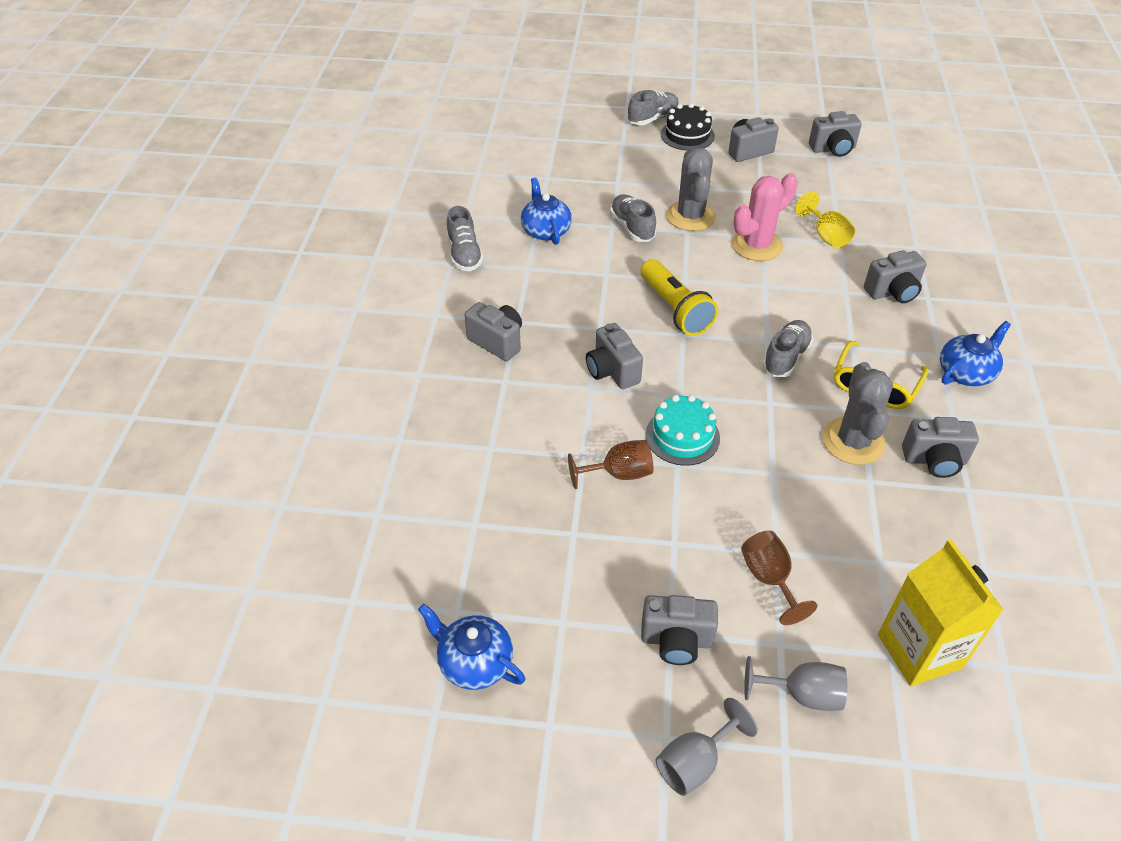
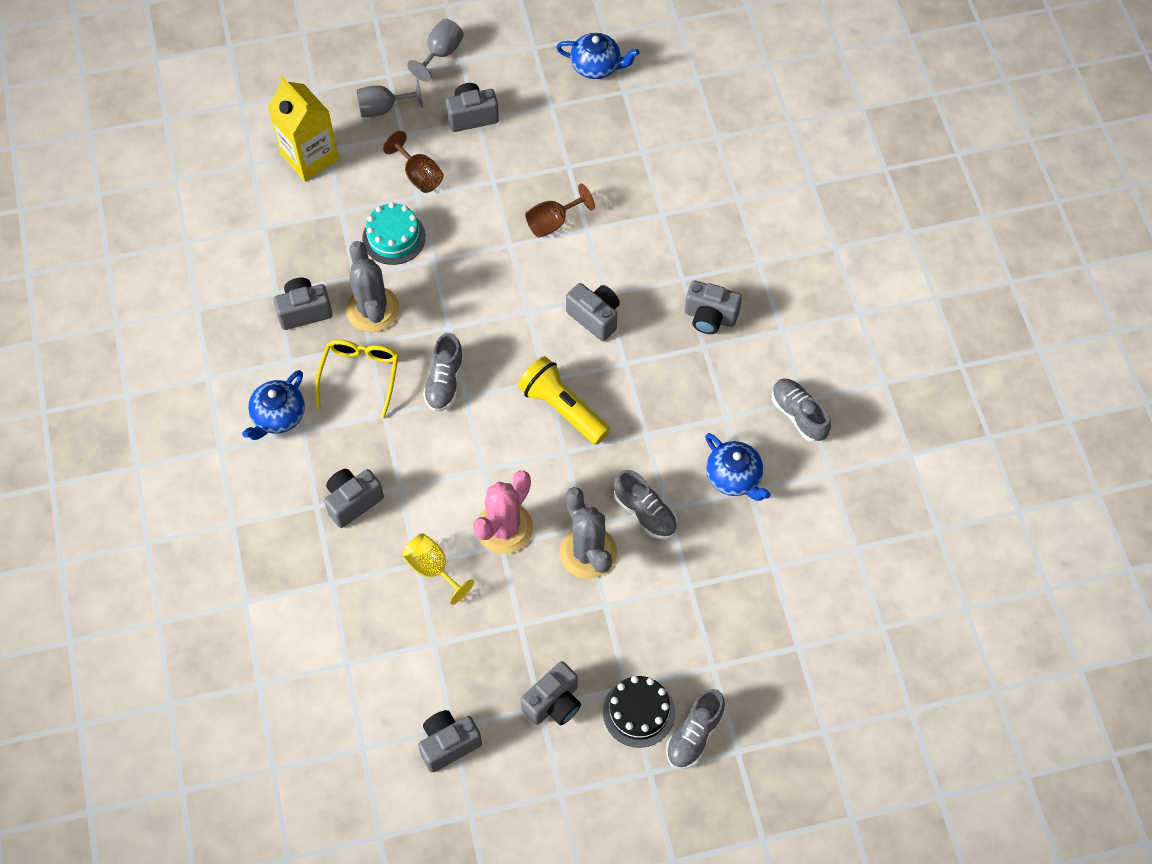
camera: 160 degrees right, 15 degrees up
(682, 436) = (514, 271): turquoise cake -> turquoise cake (394, 237)

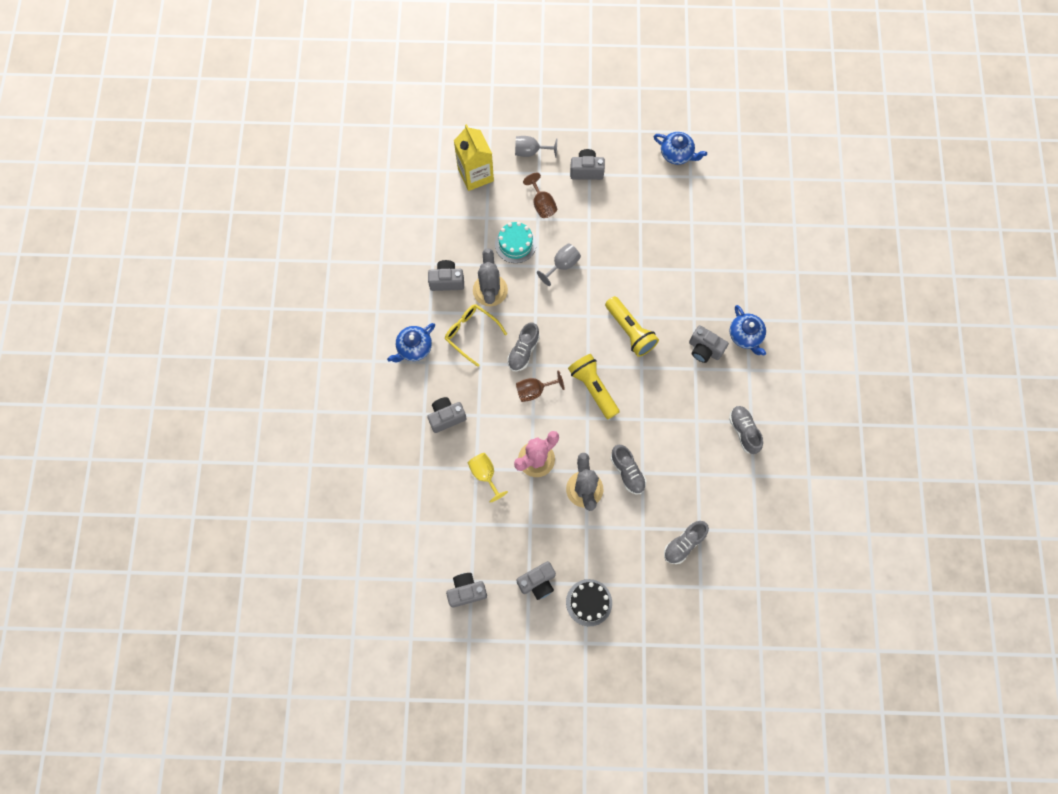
camera: 15 degrees right, 10 degrees up
(360, 376) = (471, 333): yellow glasses -> yellow glasses turned 75 degrees counterclockwise
(440, 54) = (577, 121): grey goblet -> grey goblet (562, 265)
(553, 222) = (620, 258): brown goblet -> brown goblet (534, 390)
(595, 317) = (630, 331): grey camera -> yellow flashlight
(694, 735) = (619, 627): grey shoe -> grey shoe (684, 544)
(734, 477) = (690, 463): blue teapot -> blue teapot (745, 336)

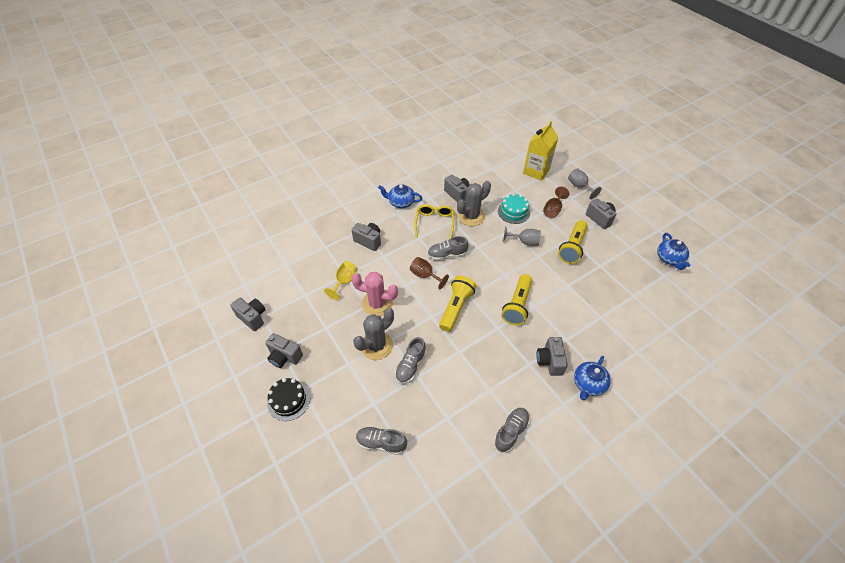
camera: 55 degrees right, 20 degrees down
(602, 227) = (572, 247): none -> yellow flashlight

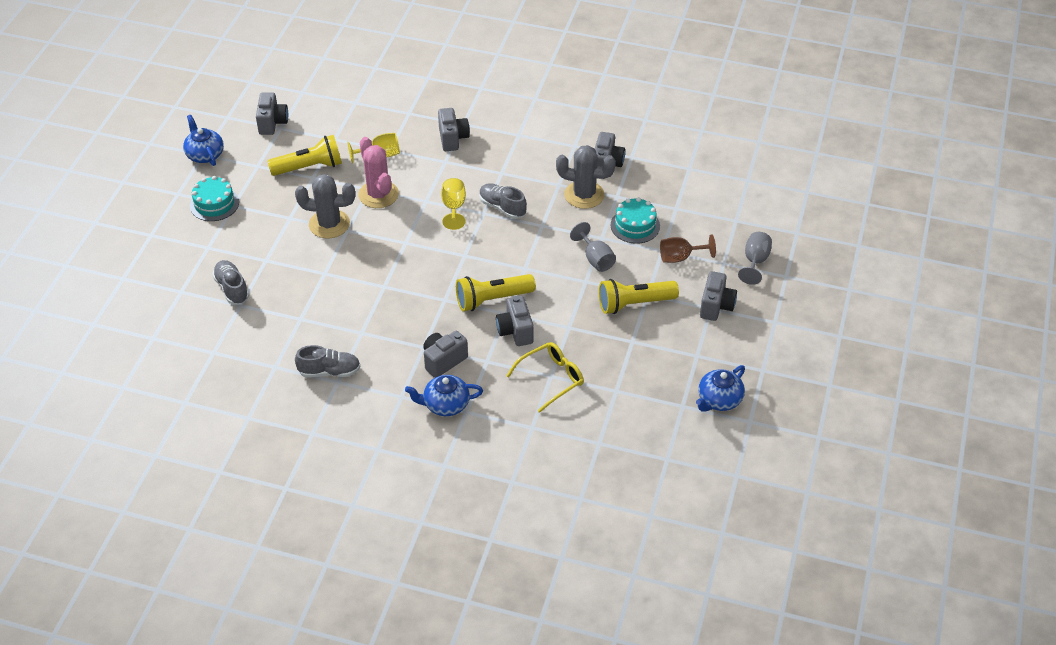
camera: 50 degrees right, 5 degrees down
(284, 357) = (254, 172): grey camera -> grey camera (515, 331)
(288, 400) = (214, 204): black cake -> turquoise cake
(401, 202) = (538, 128): blue teapot -> blue teapot (205, 154)
(410, 366) = (331, 261): grey shoe -> none
(425, 275) = (453, 207): brown goblet -> yellow goblet
(434, 223) = (538, 172): yellow glasses -> yellow glasses (551, 379)
(456, 308) = (436, 254): yellow flashlight -> yellow flashlight (309, 167)
(536, 171) = (734, 209): yellow carton -> none

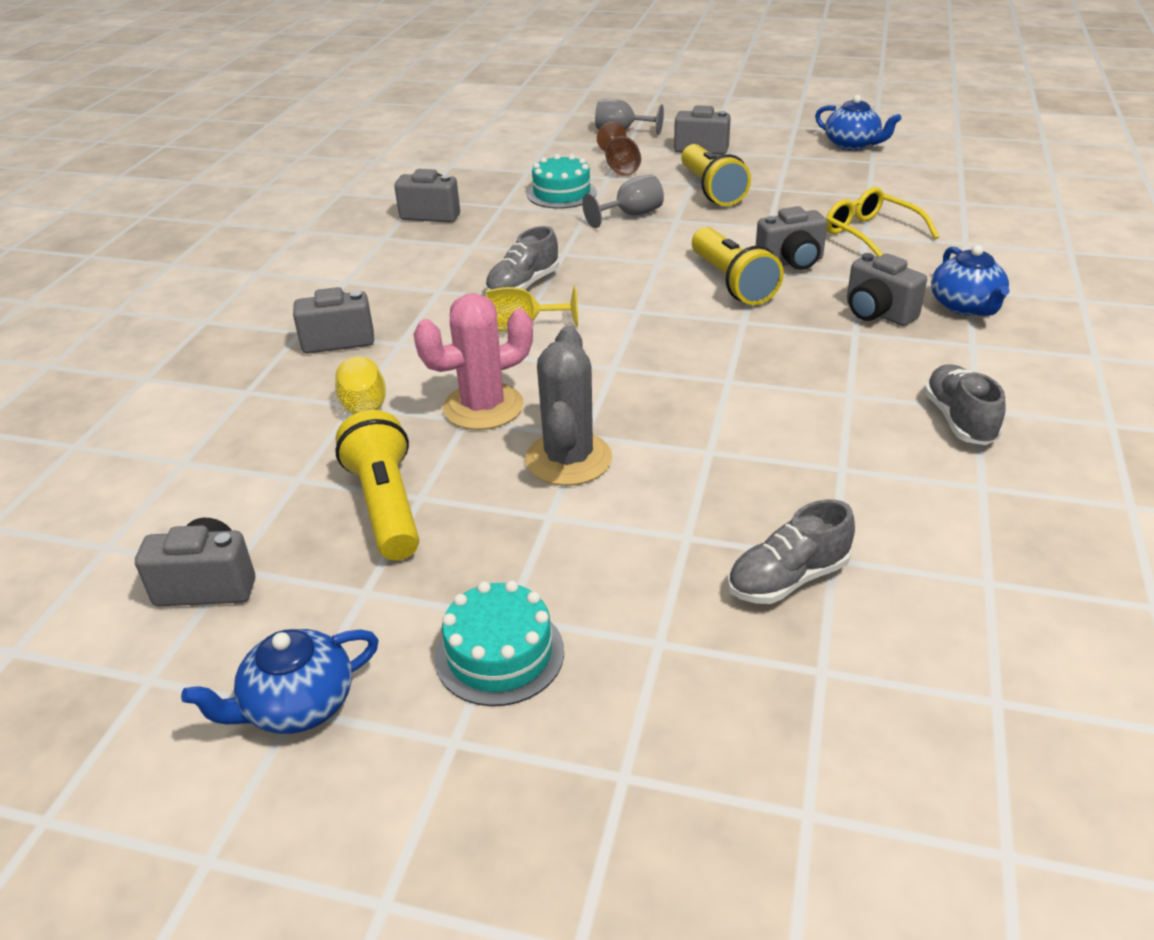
camera: 90 degrees left, 10 degrees down
(584, 195) = (497, 227): grey cactus -> none

